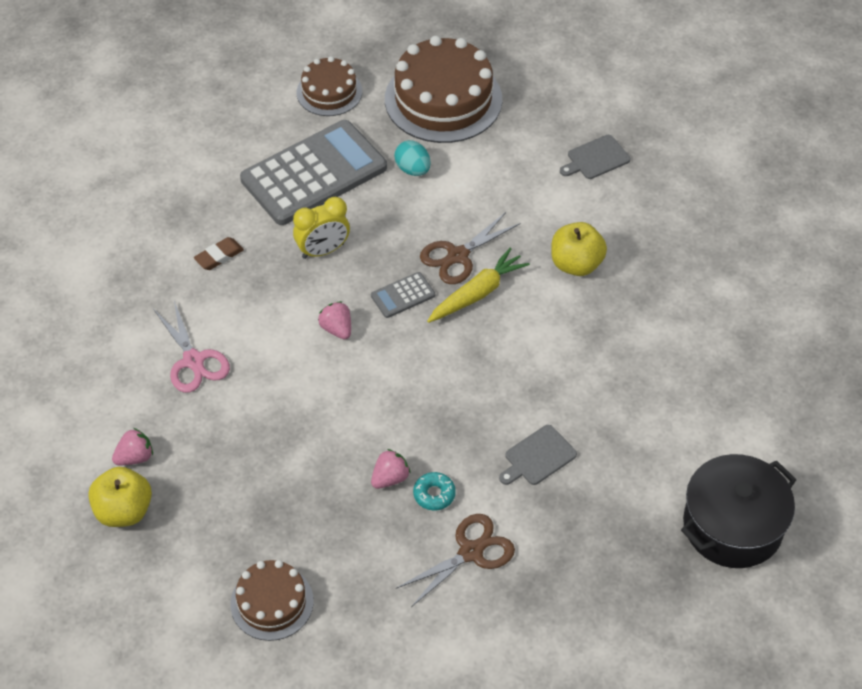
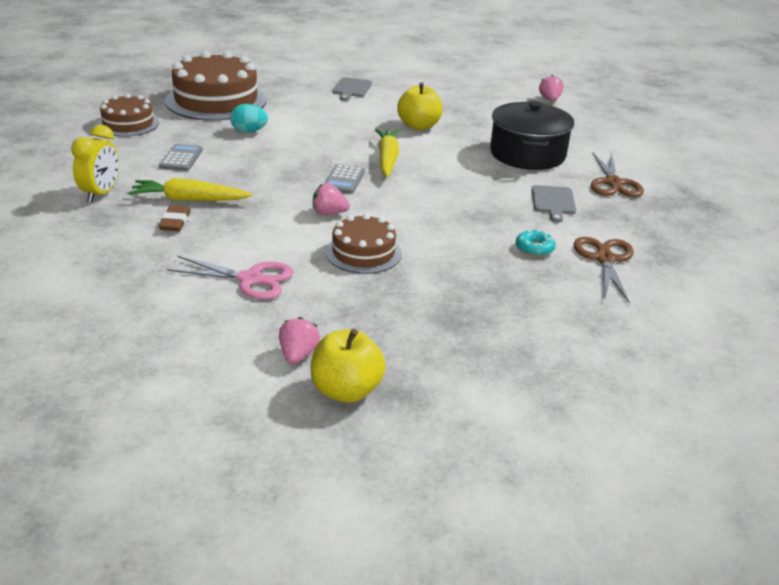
camera: 50 degrees left, 20 degrees down
(258, 235) = (189, 200): none -> yellow carrot
(272, 602) = (549, 363): brown cake -> brown cake (363, 253)
(314, 173) = (181, 158): grey calculator -> grey calculator, size x0.41
(323, 251) = (252, 186): yellow clock -> yellow clock (101, 194)
(390, 478) = (496, 257): pink strawberry -> pink strawberry (550, 100)
(457, 256) = (346, 151): brown scissors -> brown scissors (613, 183)
(732, 526) = (688, 175): black pot -> black pot (527, 154)

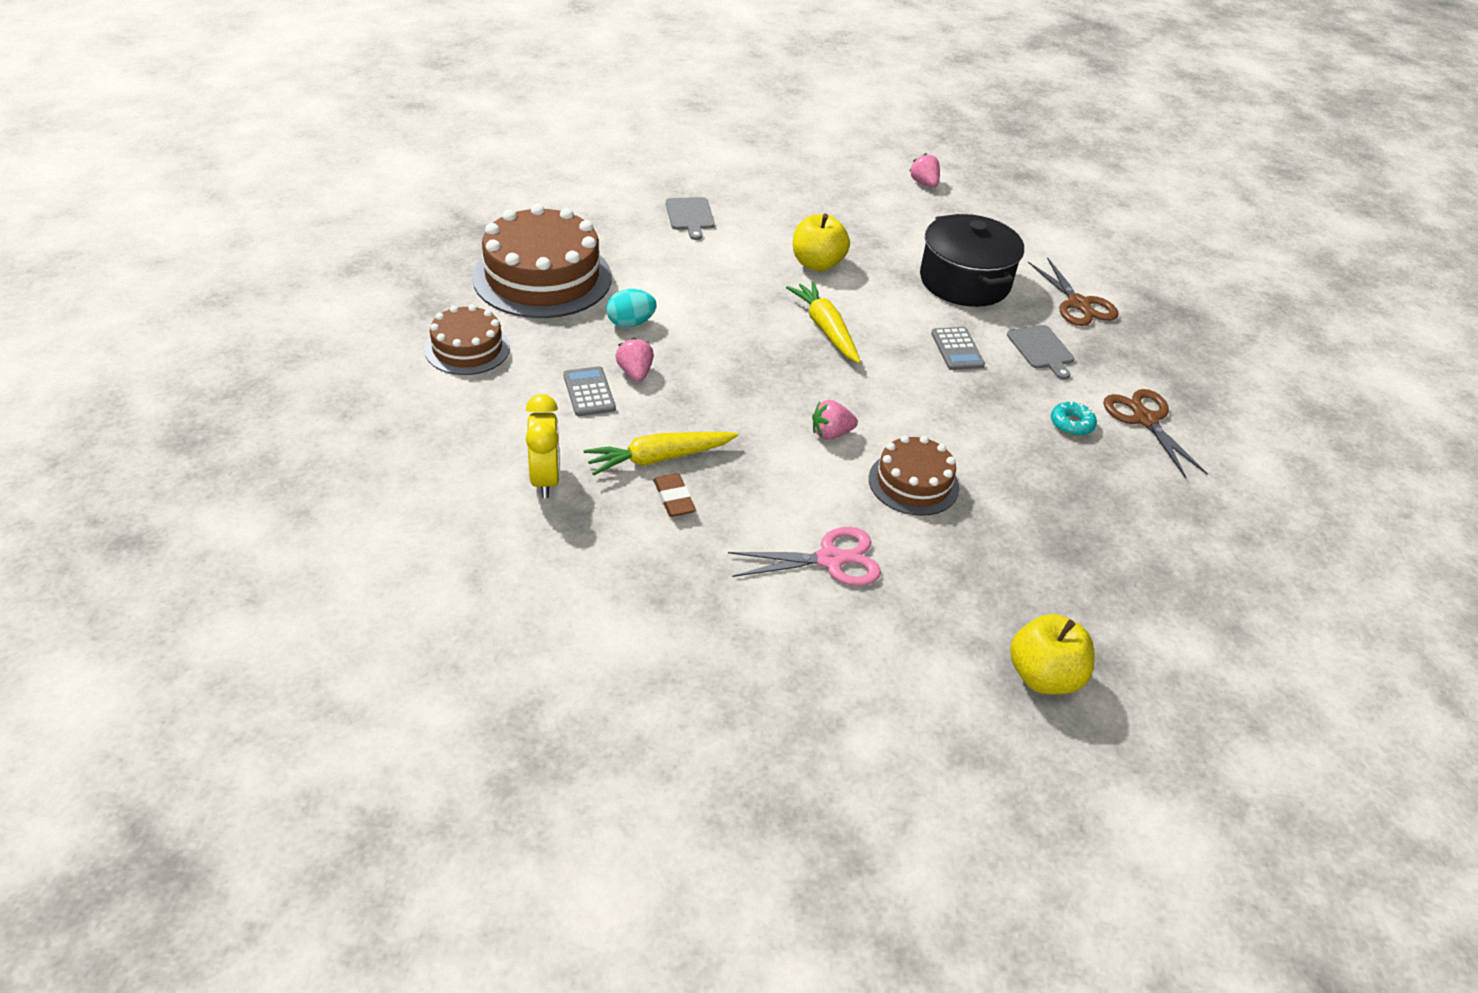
camera: 25 degrees left, 10 degrees up
(298, 355) = (963, 648): pink strawberry -> pink strawberry (635, 373)
(344, 180) = (805, 376): grey calculator -> grey calculator (957, 349)

